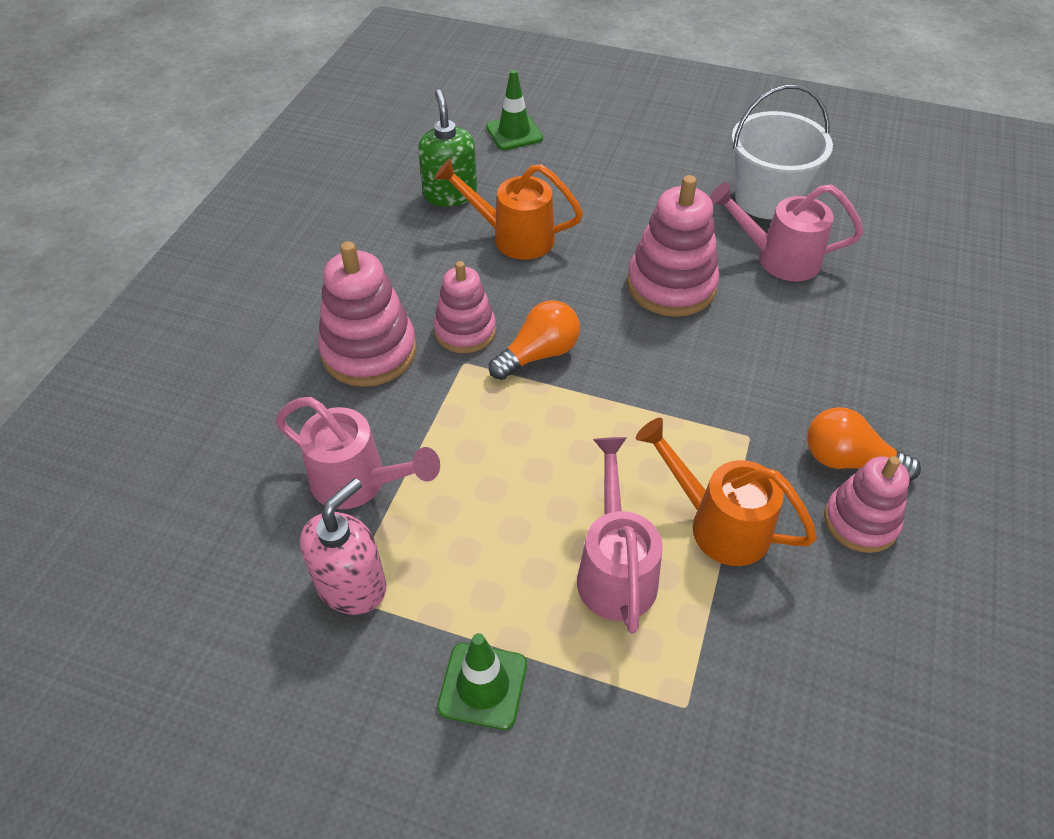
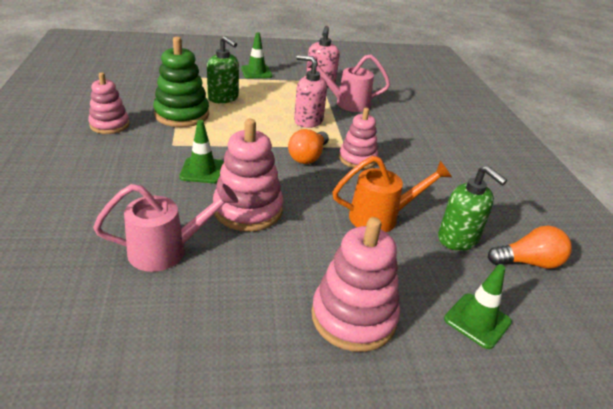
camera: 150 degrees right, 15 degrees down
(369, 351) = (395, 142): pink stacking toy -> pink stacking toy (353, 317)
(480, 444) = (308, 121): none -> pink soap dispenser
(615, 570) = (223, 98): pink watering can -> green soap dispenser
(713, 365) = (202, 171): none -> green traffic cone
(719, 524) = (182, 114): orange watering can -> green stacking toy
(766, 199) = (187, 312): white bucket -> none
(848, 461) = (114, 144): orange light bulb -> orange light bulb (528, 262)

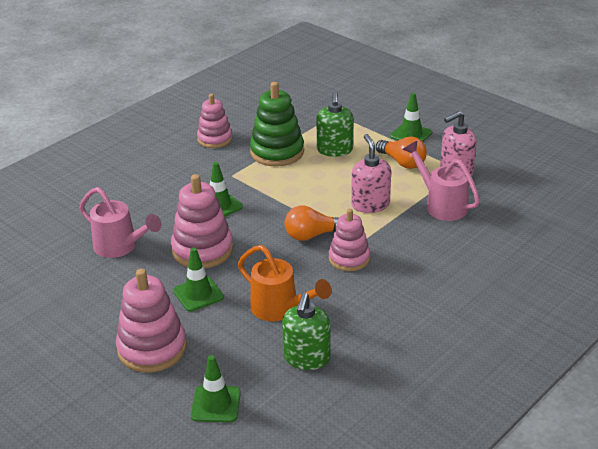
camera: 55 degrees right, 0 degrees up
(307, 245) = (198, 294): none -> green traffic cone
(528, 262) = (326, 407): orange light bulb -> orange light bulb (402, 162)

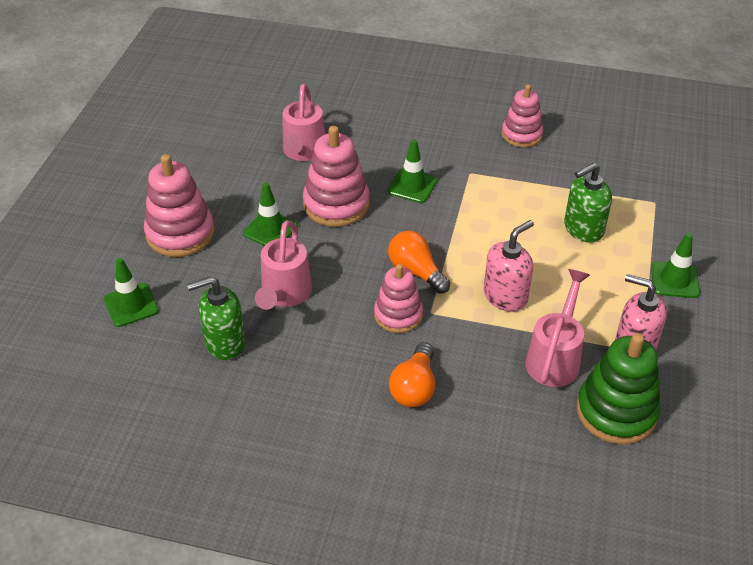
camera: 60 degrees right, 10 degrees up
(277, 152) = (539, 187): green stacking toy -> green stacking toy (616, 411)
(280, 309) = (284, 294): orange watering can -> pink watering can
(402, 162) = (610, 293): orange light bulb -> orange light bulb (414, 387)

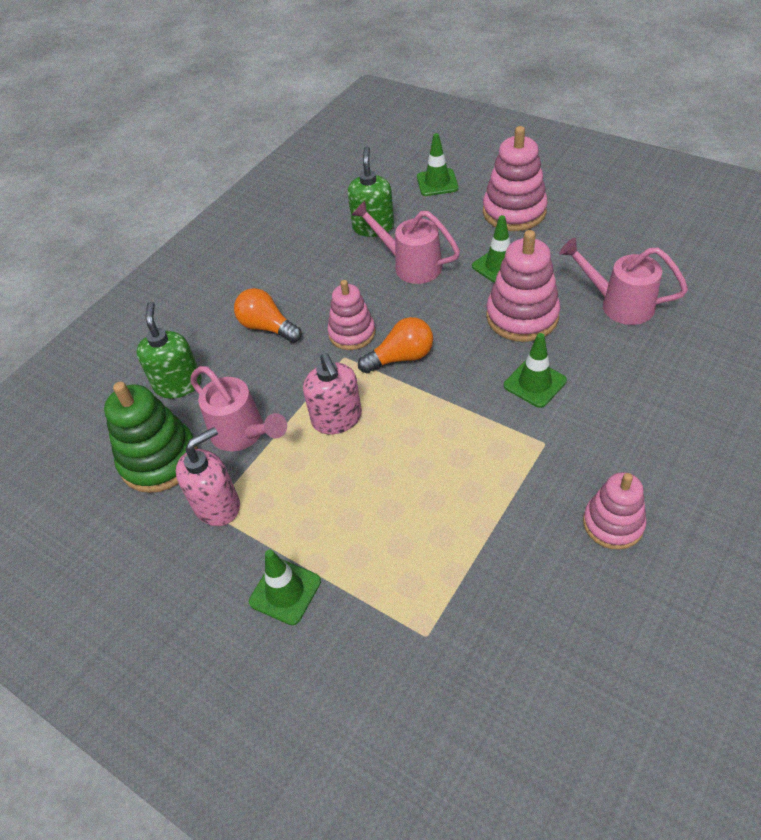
camera: 115 degrees right, 5 degrees up
(583, 229) = (406, 527): green soap dispenser -> green soap dispenser (178, 384)

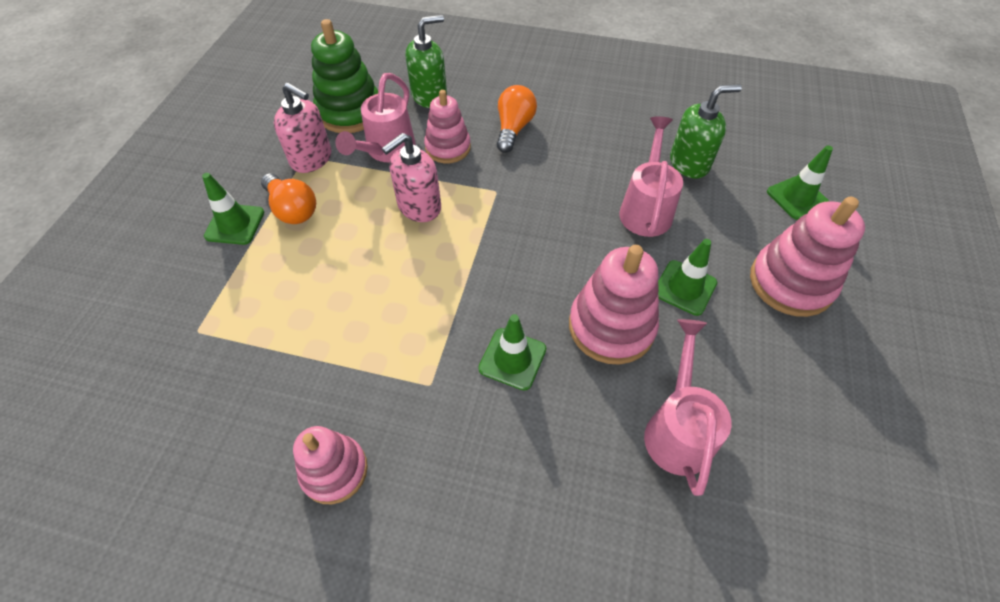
camera: 65 degrees right, 5 degrees up
(352, 333) = (528, 188): pink stacking toy -> pink stacking toy (448, 148)
(401, 357) = (510, 234): orange light bulb -> orange light bulb (292, 209)

